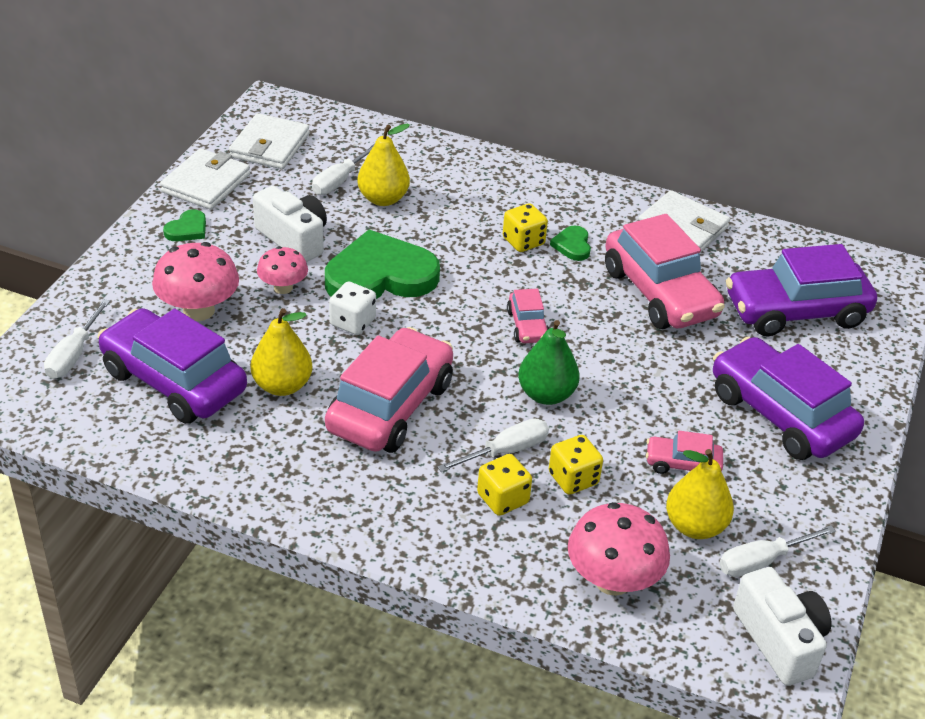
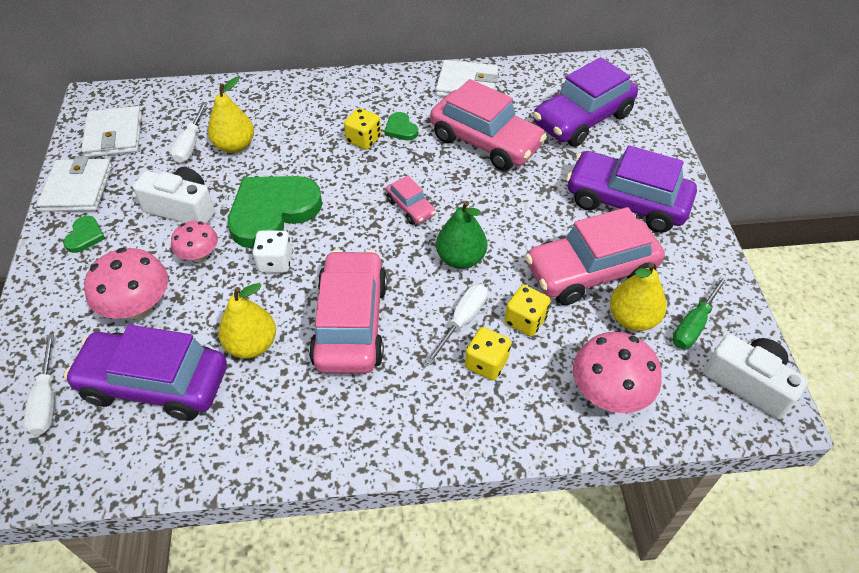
camera: 25 degrees left, 10 degrees up
(682, 464) = (590, 272): pink car -> pink car, size x2.11
(761, 561) = (693, 325): white screwdriver -> green screwdriver

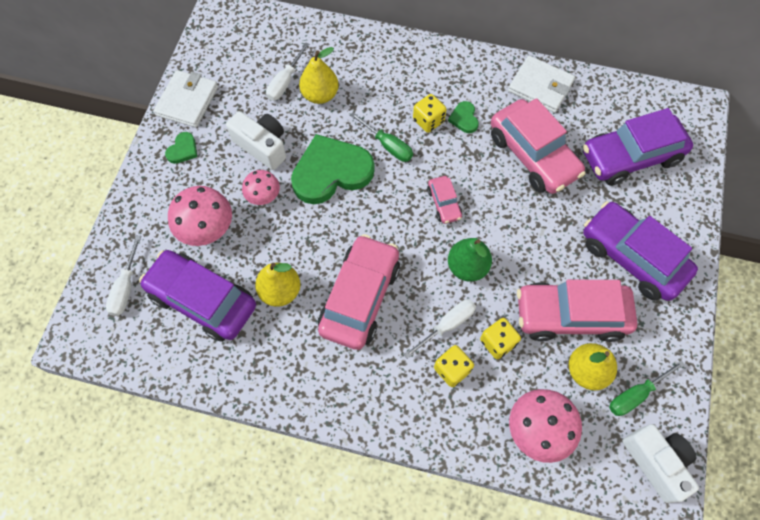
camera: 20 degrees right, 15 degrees up
(114, 135) = (227, 54): white wallet -> none
(275, 262) = (319, 221): white dice -> none
(328, 172) = (388, 145): none -> green screwdriver

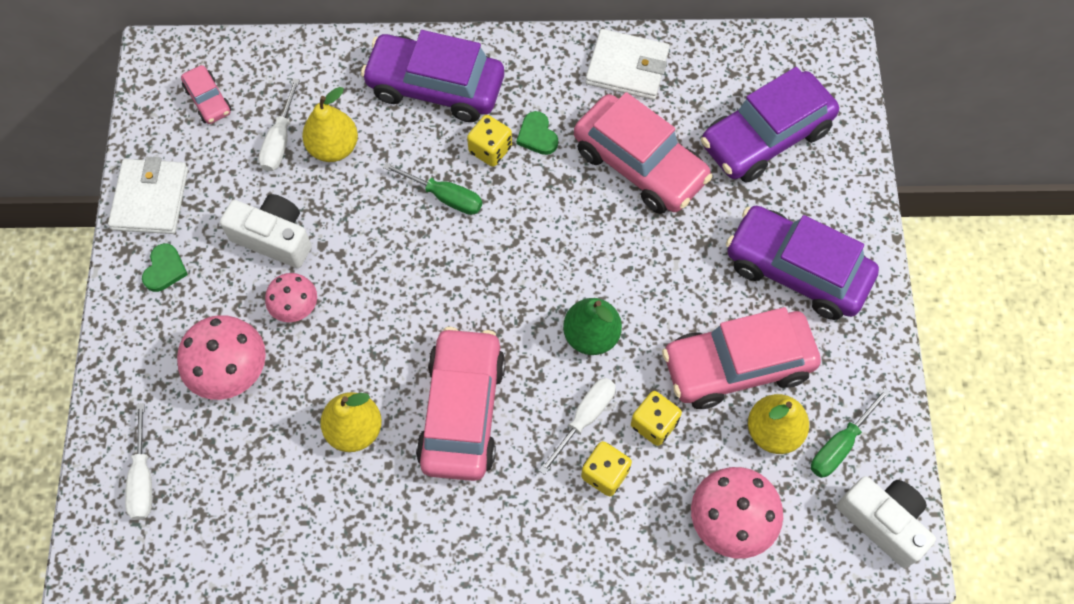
camera: 15 degrees left, 0 degrees up
(202, 300) = (253, 468): purple car -> purple car (435, 87)
(331, 172) = (378, 252): green heart -> none
(444, 203) = (540, 258): pink car -> pink car (208, 100)

